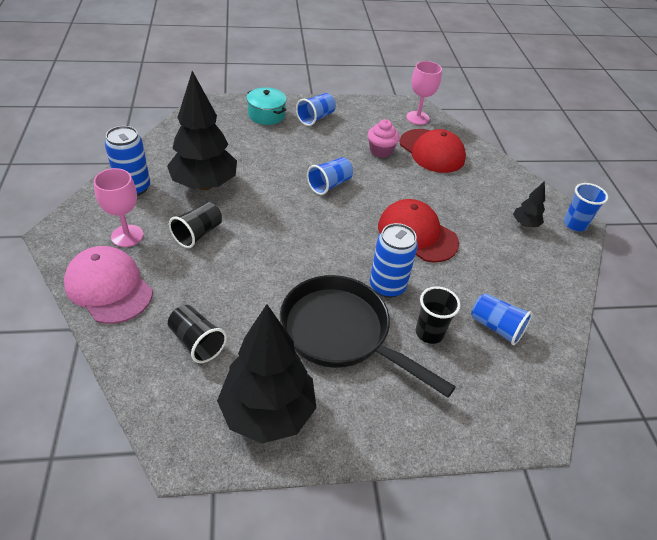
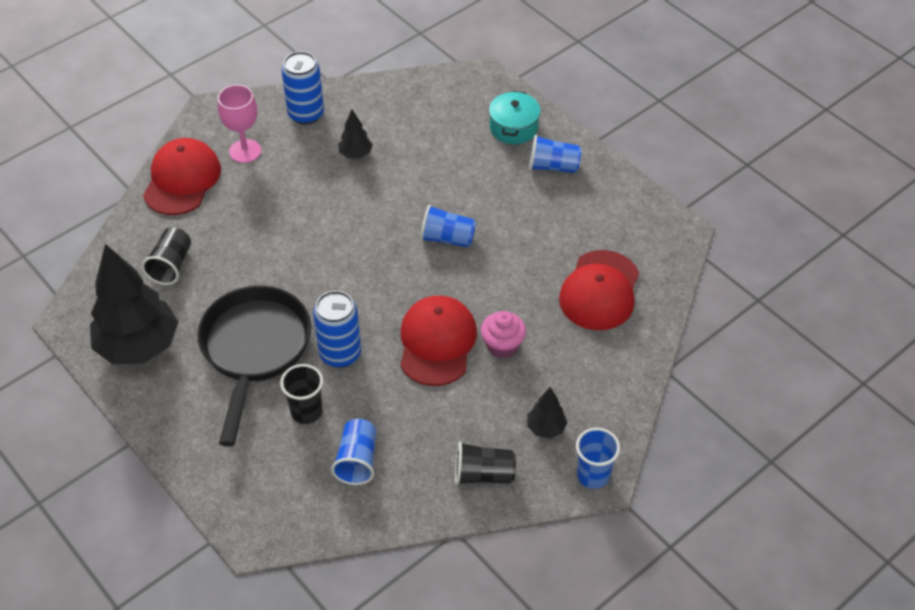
camera: 60 degrees right, 5 degrees up
(109, 287) = (182, 180): pink cap -> red cap
(198, 234) = (288, 191): black cup -> black cup (483, 474)
(204, 185) = (355, 154): black tree -> black tree, size x0.44
(380, 151) = (550, 248): pink cupcake -> pink cupcake (502, 345)
(417, 118) = (655, 248): pink goblet -> none

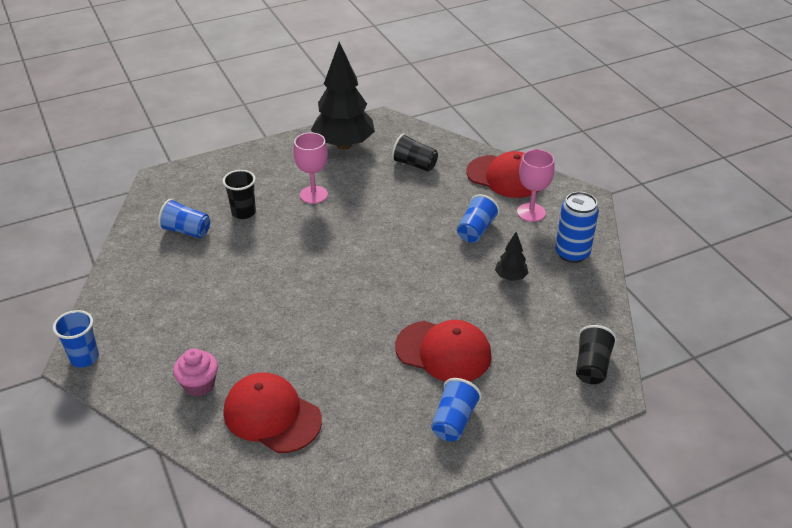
camera: 105 degrees right, 10 degrees down
(254, 350) = (313, 195): black pan -> pink goblet
(340, 354) = (287, 236): blue can -> none
(437, 343) = (269, 291): red cap -> red cap (443, 351)
(447, 238) = (383, 319): blue cup -> blue cup (476, 230)
(483, 474) = (130, 293): black cup -> black cup (591, 366)
(502, 345) = (245, 330): pink cupcake -> pink cupcake (199, 384)
(513, 128) = (521, 401): turquoise pot -> none
(546, 428) = (147, 339): black tree -> none

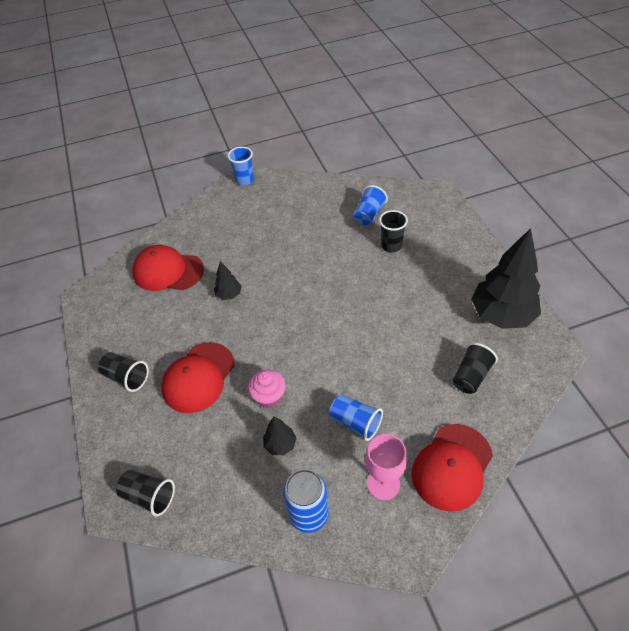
camera: 100 degrees right, 10 degrees up
(199, 384) = (206, 234): pink cupcake -> pink cupcake (269, 397)
(272, 416) = (168, 271): red cap -> red cap turned 120 degrees counterclockwise
(313, 195) = (416, 292): pink goblet -> none
(317, 343) = (229, 295): none -> black tree
(453, 421) = (126, 377): blue cup -> black cup

